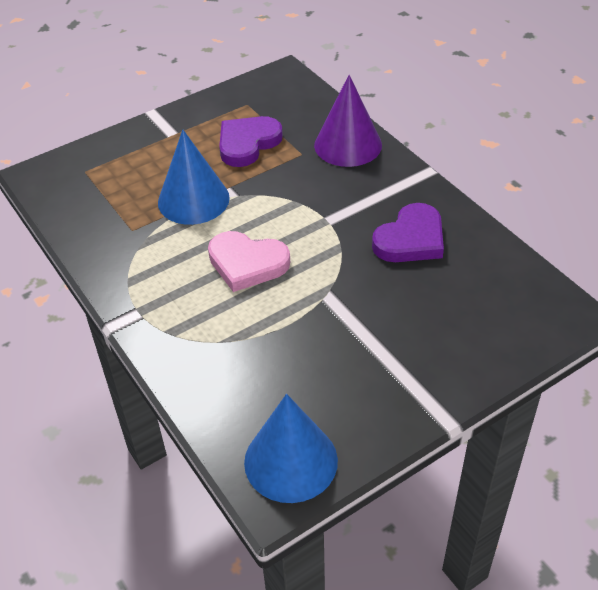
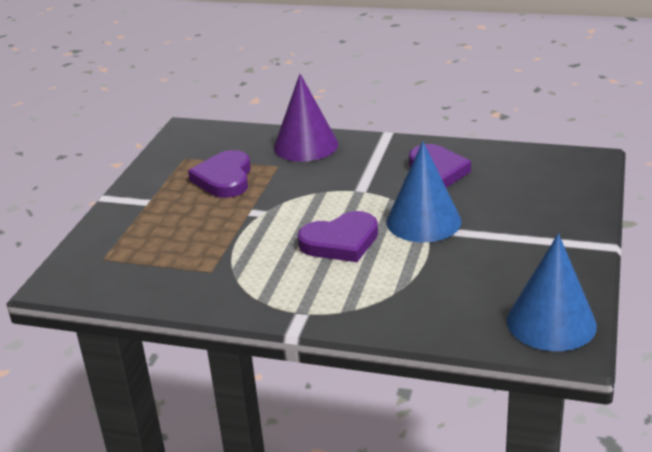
camera: 40 degrees left, 15 degrees down
(193, 200) = (234, 229): blue cone -> blue cone (423, 221)
(247, 263) = (340, 242): pink heart -> purple heart

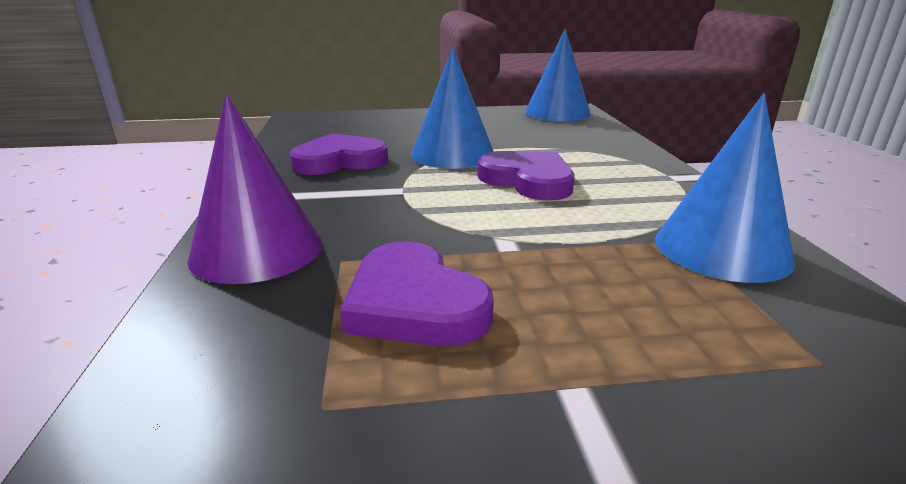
camera: 115 degrees left, 5 degrees down
(190, 278) = (721, 249): none -> blue cone
(224, 179) = (414, 303): purple heart -> purple heart turned 75 degrees clockwise

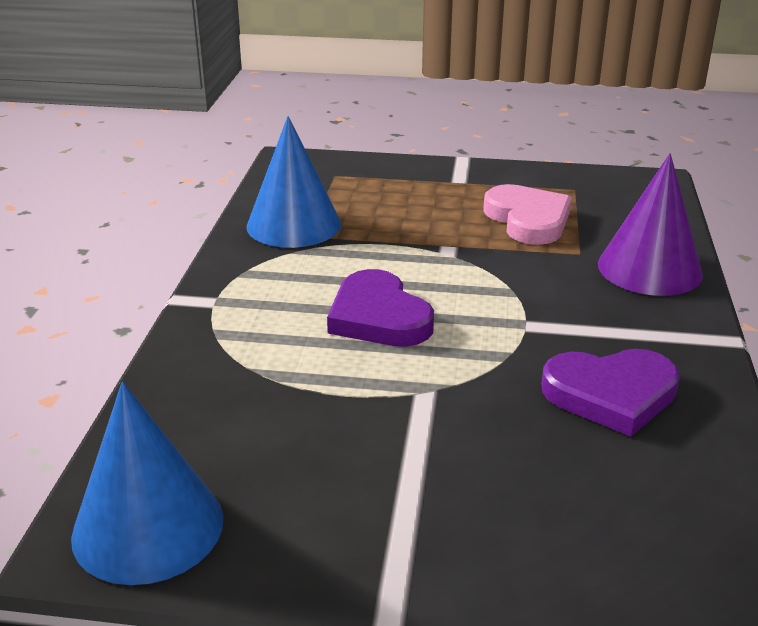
camera: 165 degrees left, 5 degrees up
(414, 303) = (528, 219): purple heart -> pink heart
(452, 154) = (445, 387): blue cone -> none

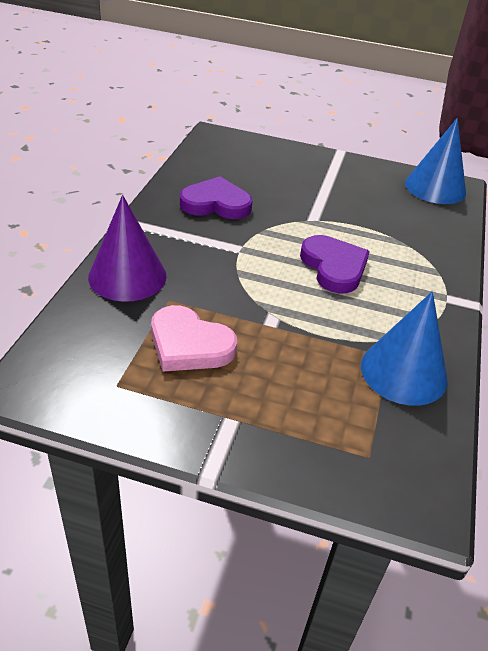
camera: 175 degrees left, 10 degrees up
(528, 219) = (189, 344): pink heart -> pink heart turned 45 degrees counterclockwise

